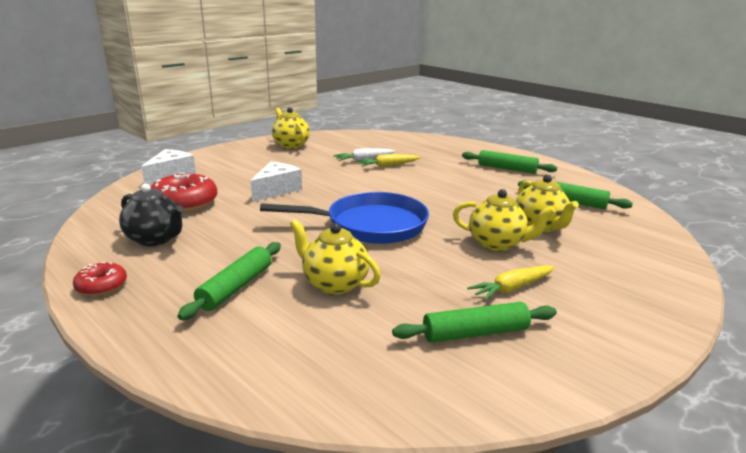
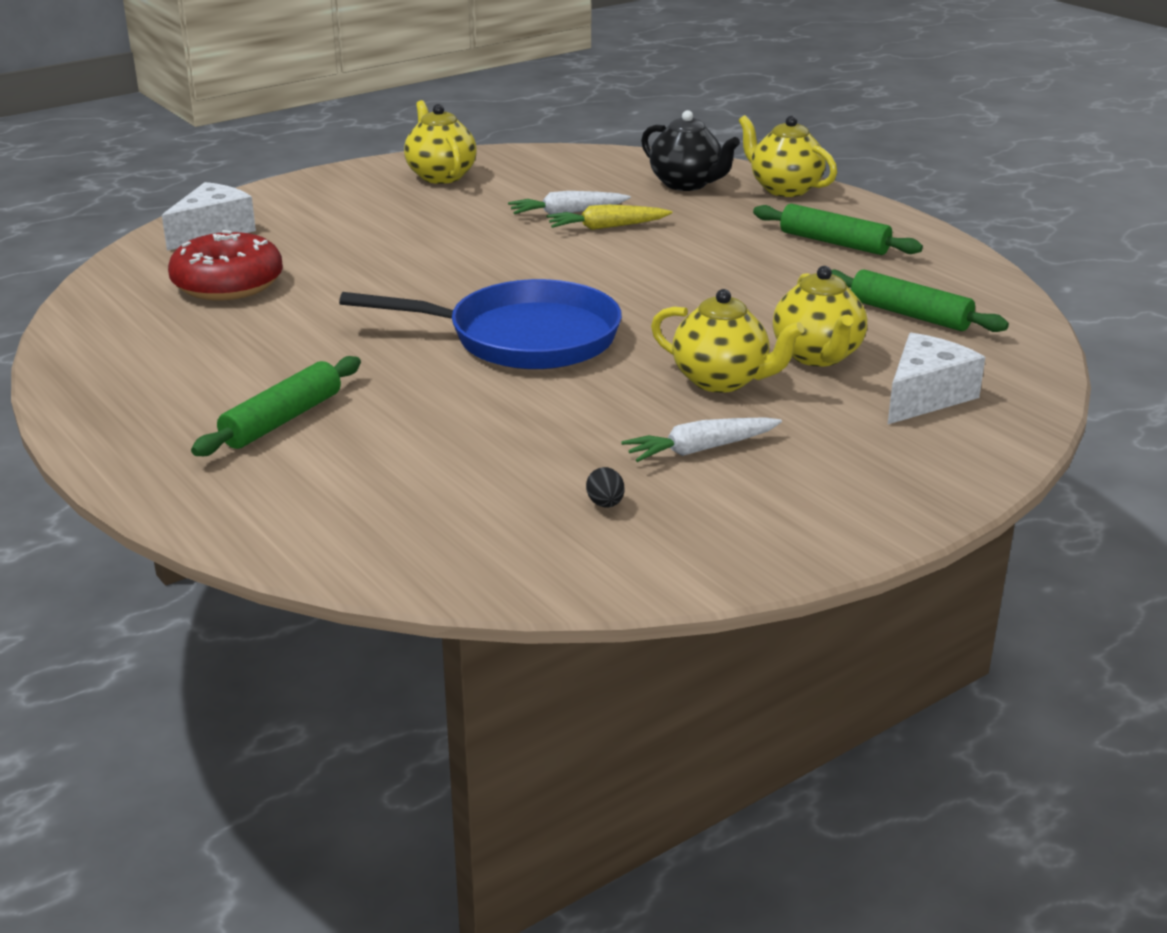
camera: 10 degrees right, 5 degrees up
(102, 286) = (93, 406): red donut -> none
(156, 239) = (176, 342): black teapot -> black teapot (687, 184)
(276, 190) = (387, 267): white cheese -> white cheese (925, 396)
(334, 284) = (428, 425): yellow teapot -> yellow teapot (784, 189)
(475, 333) = (605, 504): green rolling pin -> black egg
(512, 288) = (700, 449): yellow carrot -> white carrot

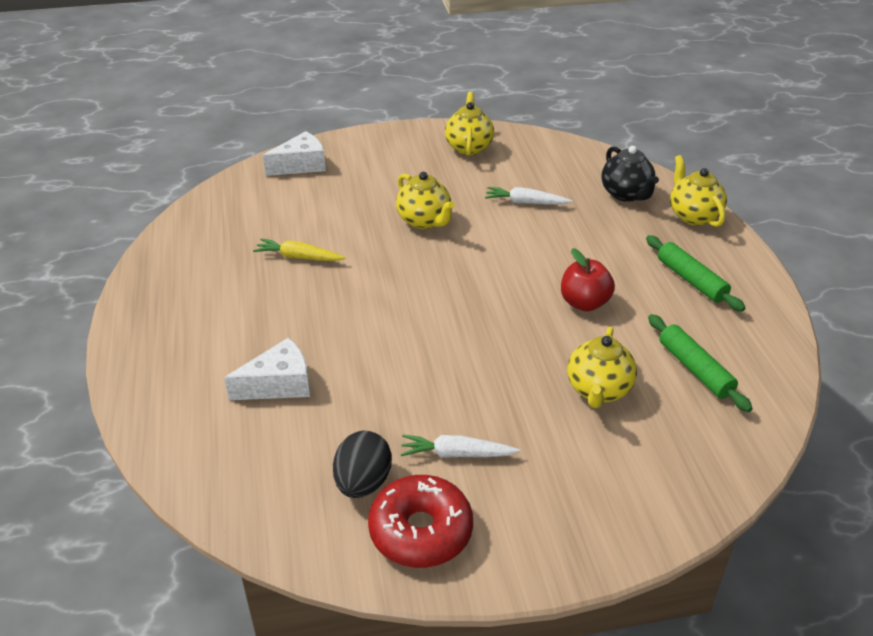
camera: 25 degrees right, 10 degrees up
(228, 284) = (279, 214): red donut -> red donut (420, 531)
(282, 420) = (230, 342): green rolling pin -> none
(522, 338) = (417, 313): blue pan -> none
(605, 504) = (363, 483): black egg -> black egg, size x2.18
(607, 227) = (542, 223): yellow carrot -> yellow carrot (299, 257)
(722, 381) = (516, 393): yellow teapot -> yellow teapot (425, 221)
(728, 286) = (584, 303): none -> red apple
(925, 396) = (647, 455): white cheese -> white cheese (279, 384)

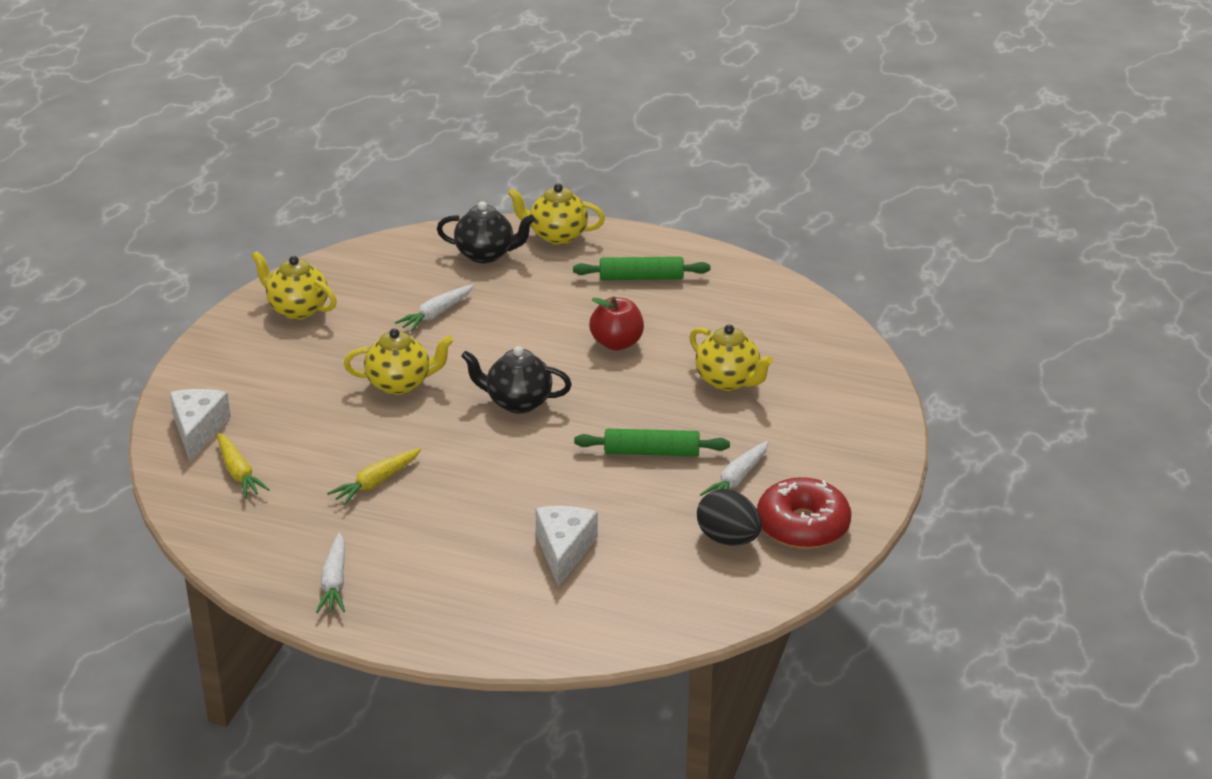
camera: 60 degrees left, 5 degrees down
(171, 285) = (334, 582): none -> white carrot
(267, 198) = (238, 473): none -> yellow carrot
(453, 283) = (517, 402): none -> black teapot
(695, 369) = (746, 325): green rolling pin -> green rolling pin (651, 452)

